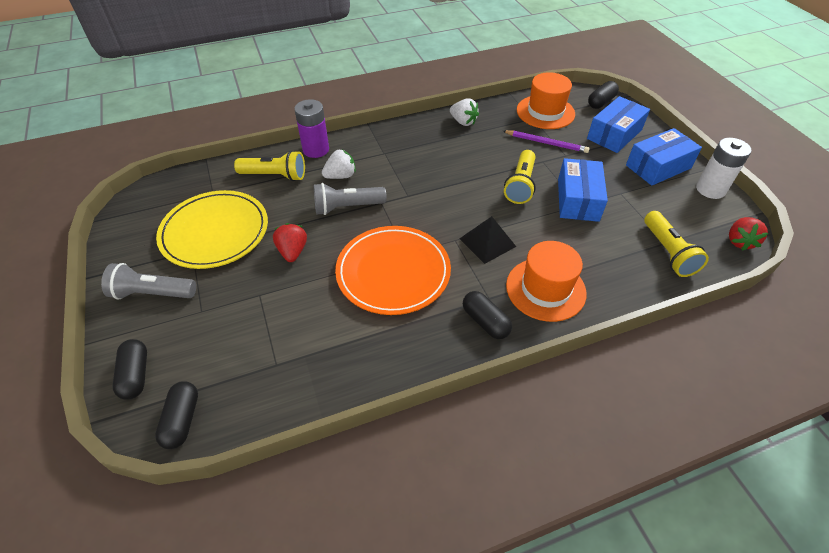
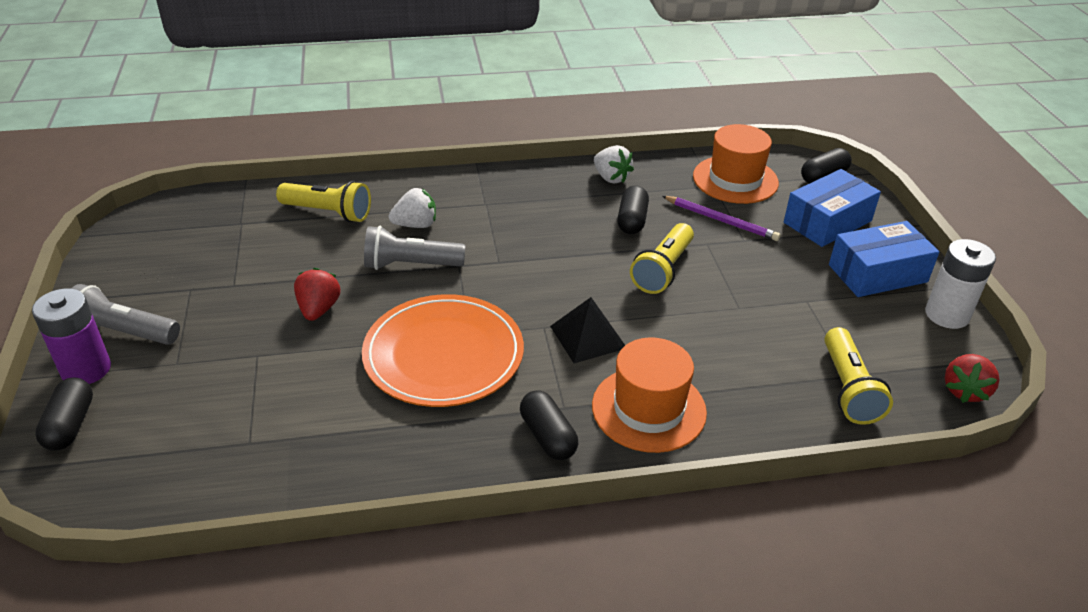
camera: 10 degrees right, 10 degrees down
(182, 420) = (109, 487): black capsule -> black capsule (632, 220)
(215, 232) = (226, 271): yellow plate -> none
(316, 150) = (394, 187): purple battery -> purple battery (86, 369)
(578, 200) = (740, 300): blue box -> none

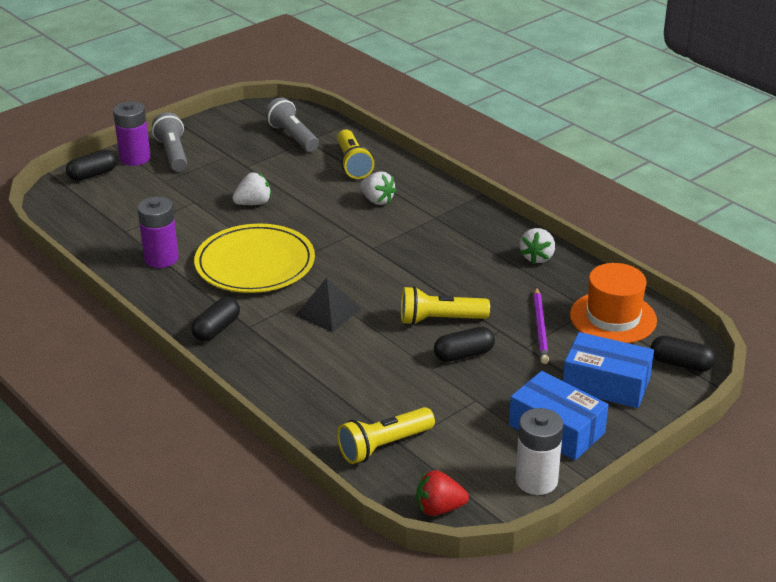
camera: 60 degrees right, 5 degrees down
(319, 309) = (253, 203): red strawberry -> white strawberry
(351, 430) = (161, 258): none -> purple battery
(410, 265) = (331, 216): grey flashlight -> grey flashlight (293, 137)
(443, 355) = (255, 263): orange plate -> yellow plate
(632, 220) = (489, 286): black capsule -> black capsule (464, 354)
(648, 409) = (278, 360): orange hat -> none

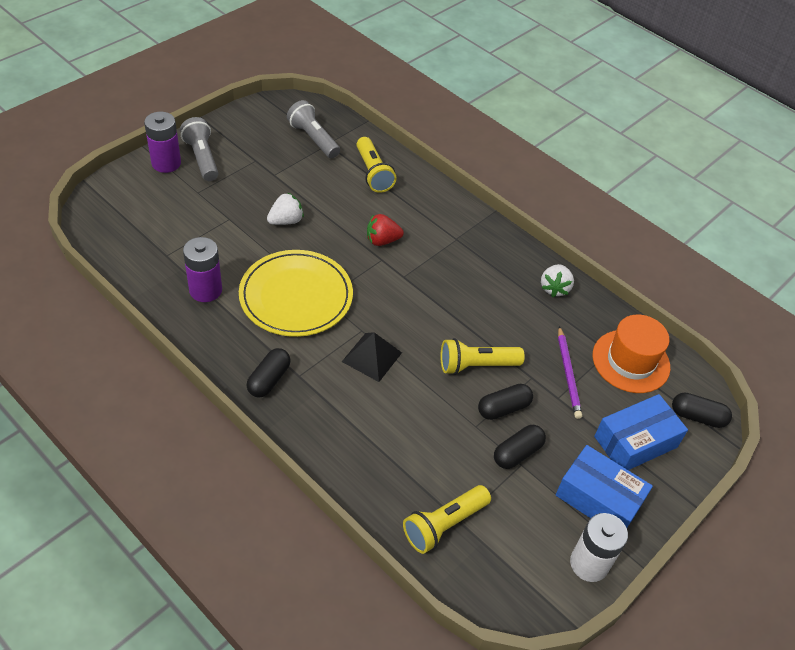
camera: 10 degrees left, 15 degrees up
(93, 175) = (127, 183): black capsule -> black capsule (517, 453)
(377, 200) = (401, 218): white strawberry -> none
(439, 508) = (505, 602): red strawberry -> red strawberry (382, 240)
(606, 383) = (635, 442): blue box -> blue box turned 45 degrees counterclockwise

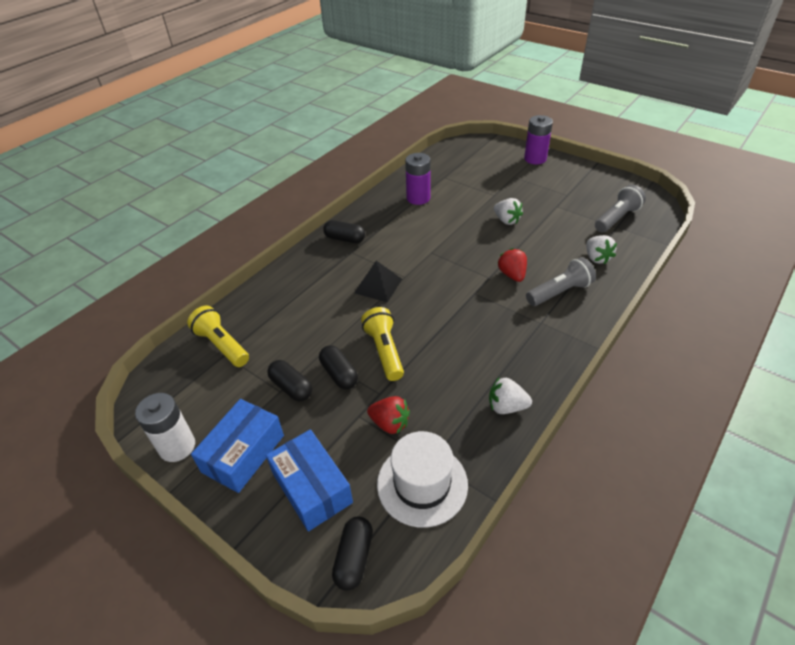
camera: 90 degrees right, 5 degrees down
(202, 158) = (551, 171): grey flashlight -> grey flashlight (559, 292)
(296, 296) = (428, 238): yellow plate -> none
(373, 173) = (597, 258): yellow flashlight -> white strawberry
(568, 374) = (390, 423): purple pencil -> red strawberry
(631, 361) = (422, 484): orange hat -> white hat

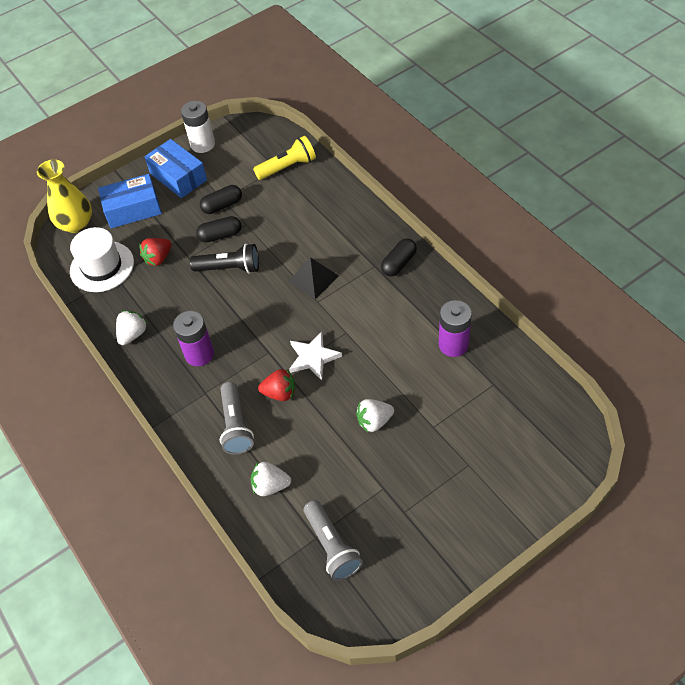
camera: 110 degrees right, 10 degrees up
(354, 558) = (76, 224): black capsule -> yellow vase
(384, 351) = (229, 268): yellow flashlight -> black flashlight
(466, 264) = (313, 357): none -> white star
(535, 159) = (508, 511): purple battery -> purple battery (199, 354)

